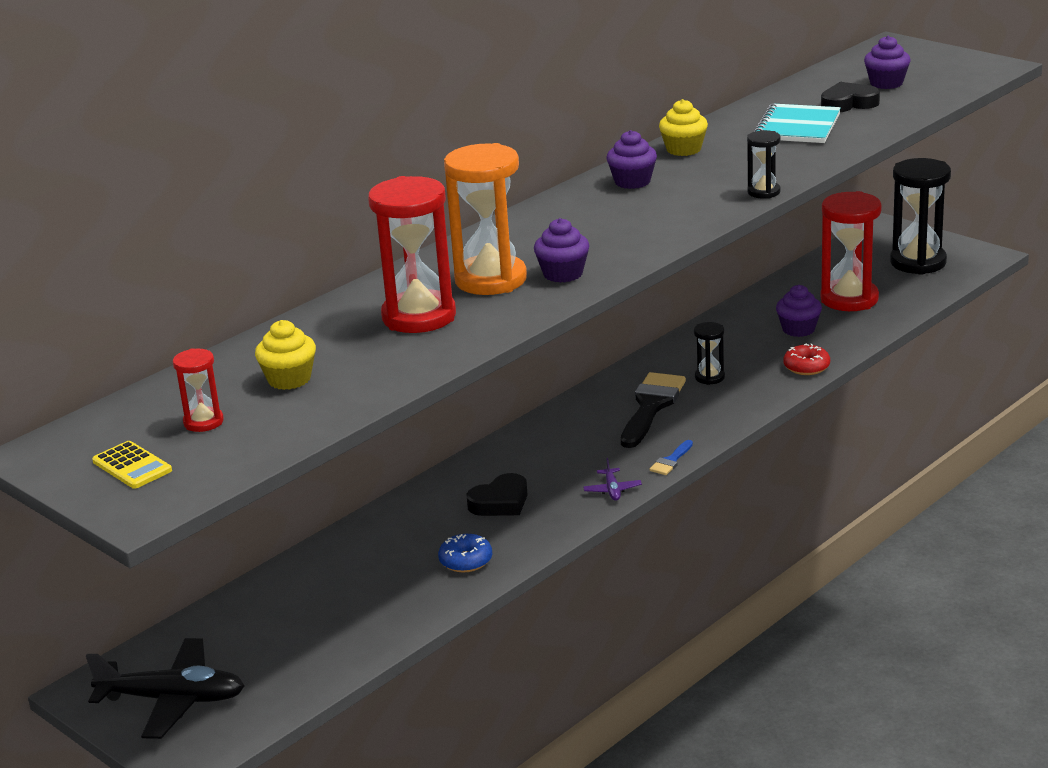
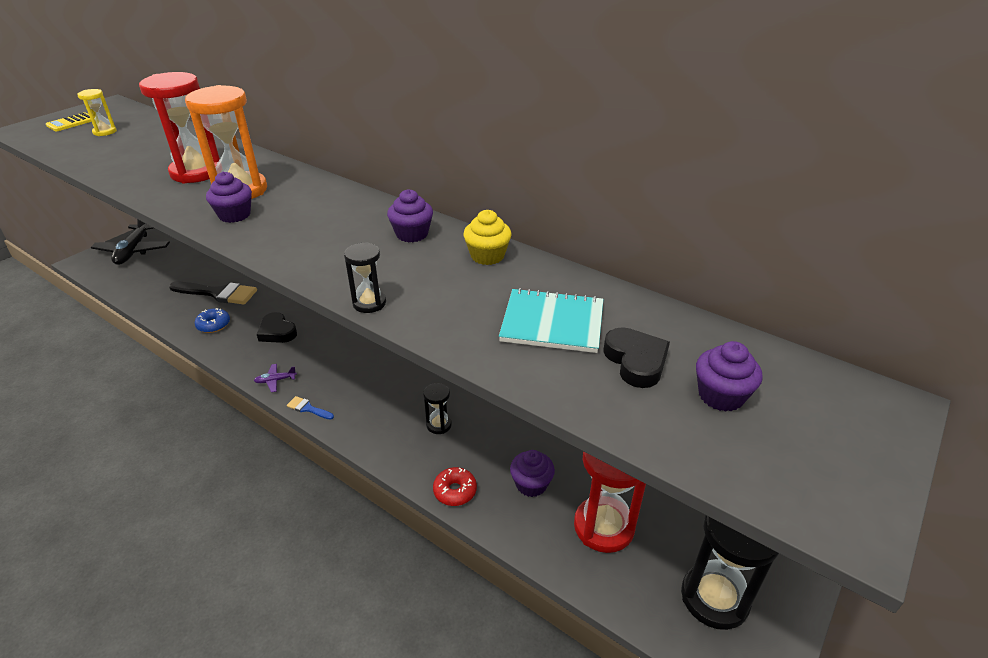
camera: 80 degrees right, 10 degrees up
(203, 422) = (105, 132): red hourglass -> yellow hourglass
(289, 379) = (138, 146): yellow cupcake -> none
(651, 406) = (393, 393): black brush -> black brush (218, 293)

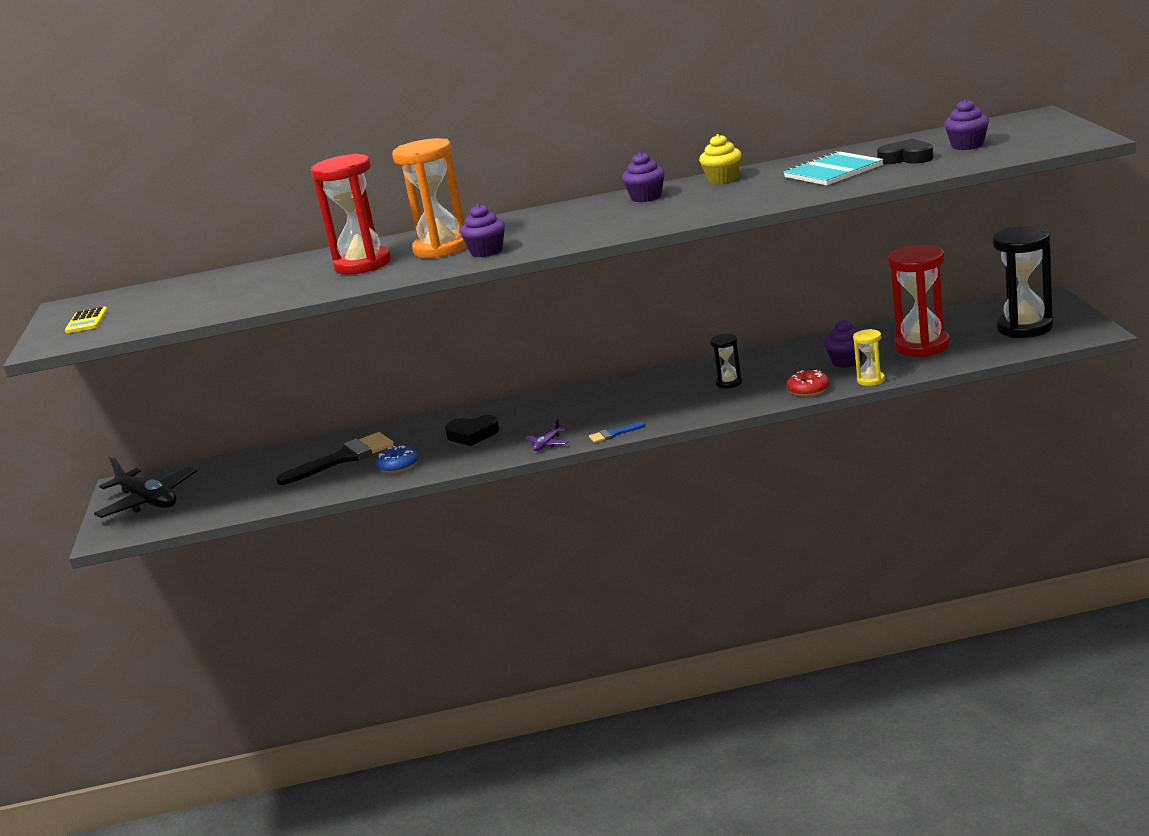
camera: 40 degrees left, 15 degrees down
(105, 132) = (157, 304): yellow hourglass -> yellow hourglass (871, 380)
(369, 303) = (715, 215): black hourglass -> none

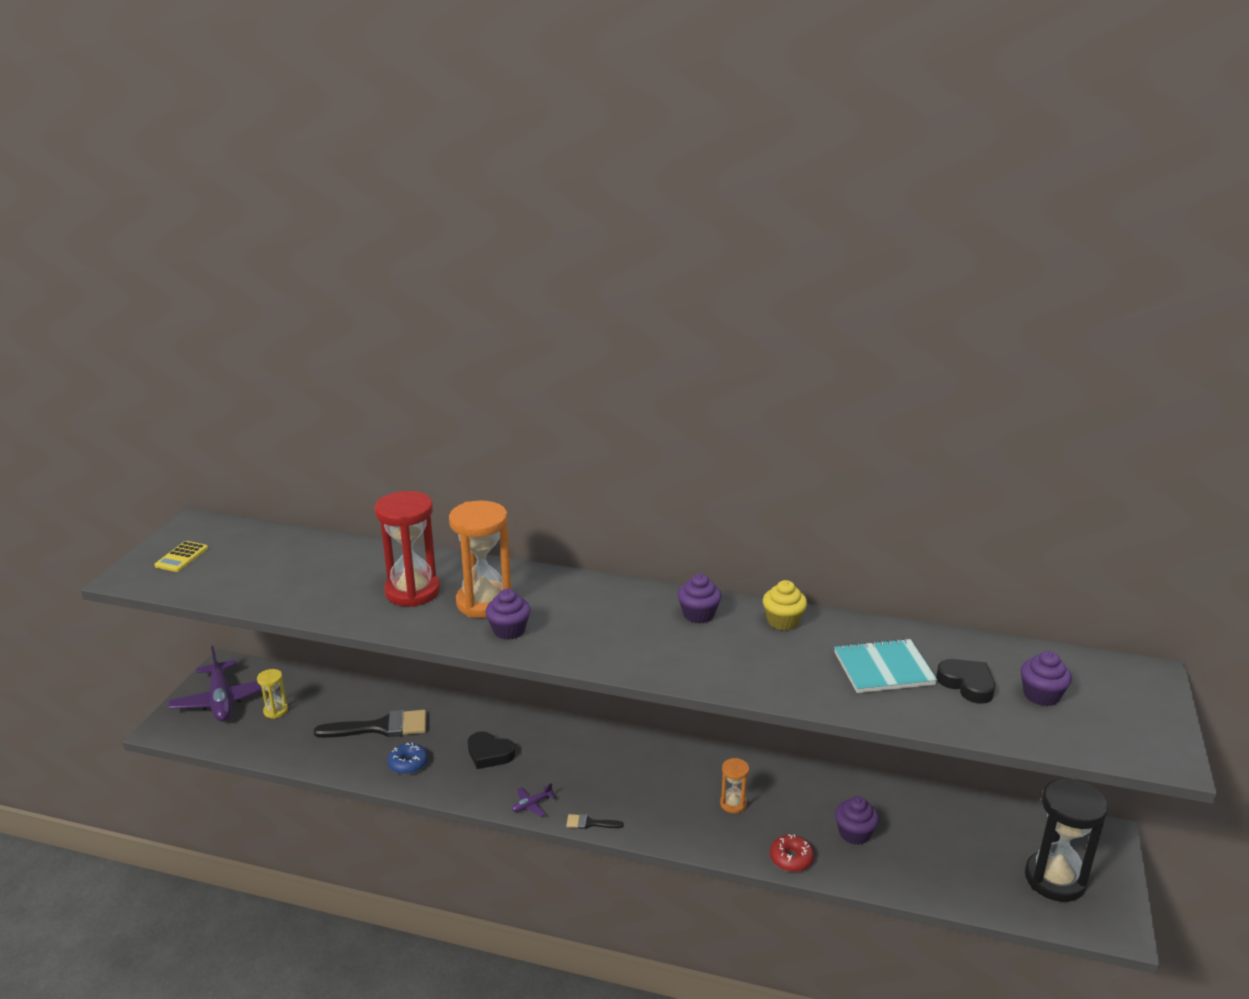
camera: 20 degrees right, 5 degrees up
(148, 501) = (221, 700): black plane -> purple plane
(613, 434) = (590, 823): blue brush -> black brush
(729, 383) = (733, 804): black hourglass -> orange hourglass
(871, 380) = (855, 878): yellow hourglass -> yellow hourglass (276, 711)
(922, 346) = (937, 851): red hourglass -> none

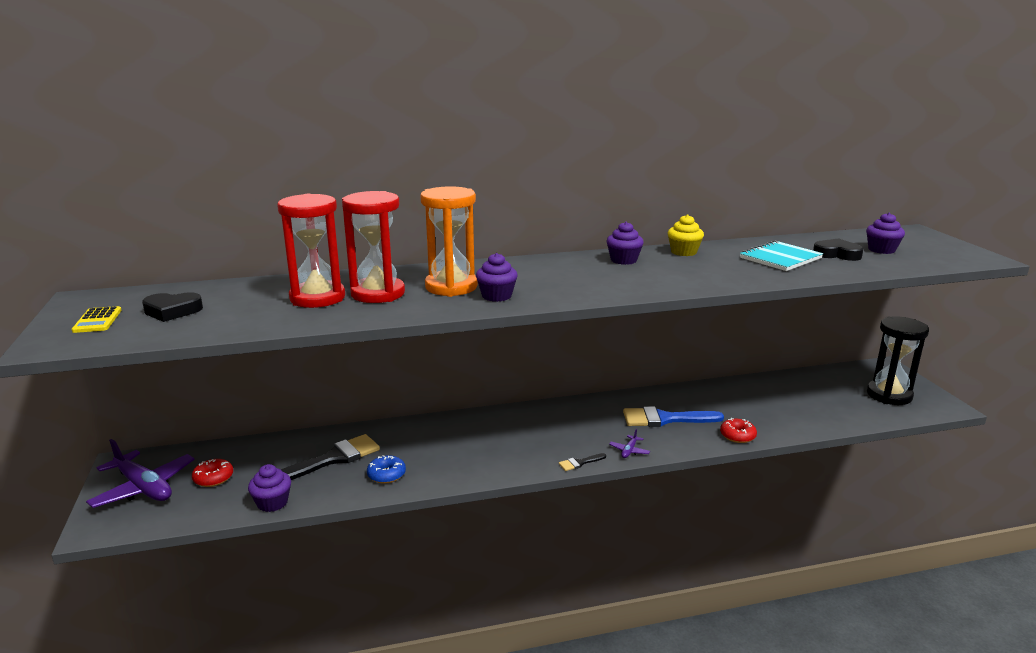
camera: 30 degrees left, 5 degrees down
(276, 711) = (213, 478): yellow hourglass -> red donut
(359, 581) = (317, 298): none -> red hourglass
(489, 754) = (450, 447): black heart -> black heart (172, 311)
(532, 805) = (522, 467): purple plane -> purple plane (629, 451)
(733, 804) = (665, 419): orange hourglass -> blue brush
(854, 833) = (757, 410): purple cupcake -> purple cupcake (272, 503)

